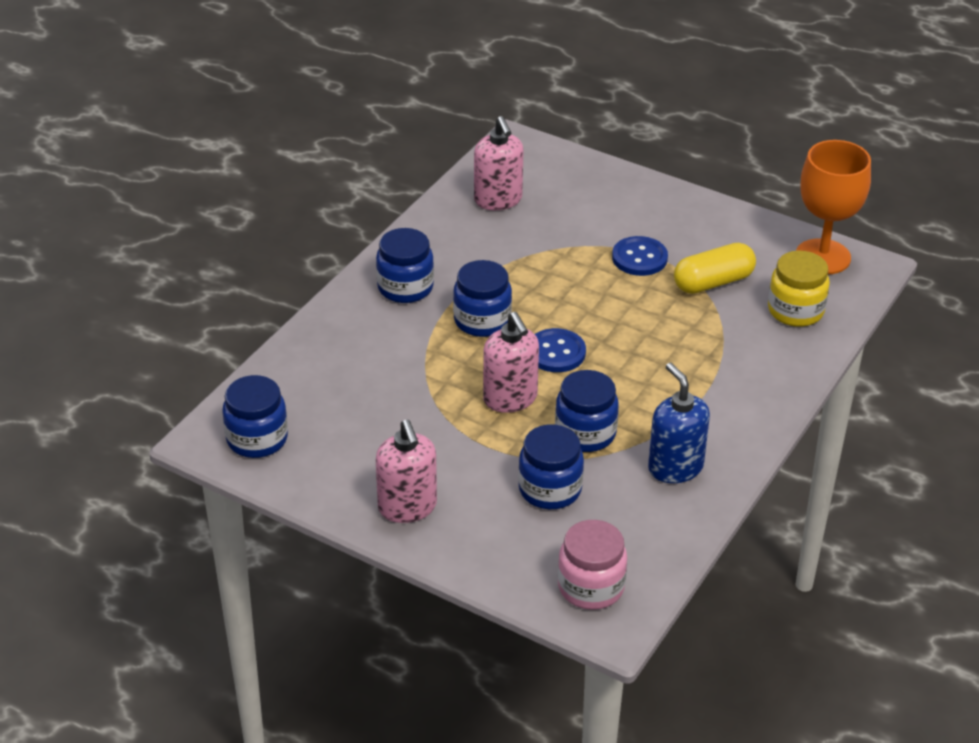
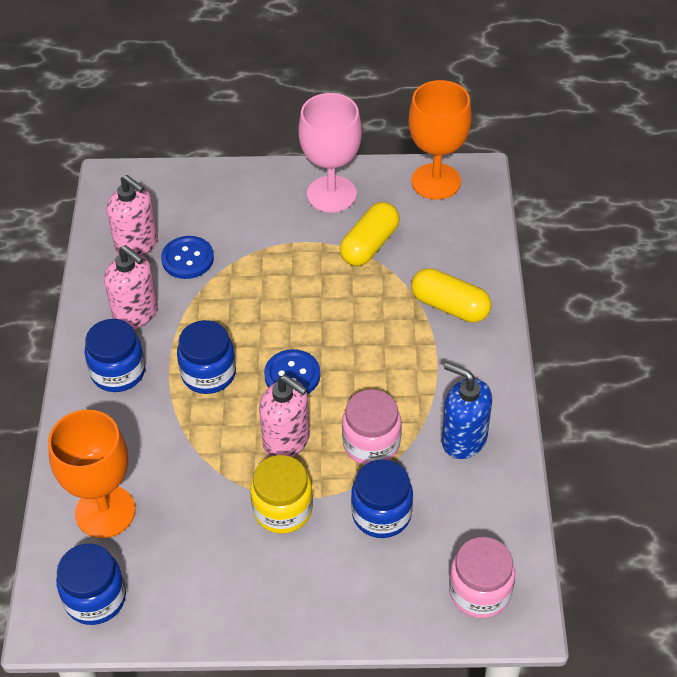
camera: 30 degrees left, 10 degrees up
(313, 382) = (105, 511): none -> orange goblet
(407, 507) = (277, 597): pink soap dispenser -> pink soap dispenser (136, 314)
(585, 433) = (371, 443): blue jar -> pink jar
(639, 258) = (295, 249): blue button -> blue button (187, 259)
(710, 229) = (331, 194): none -> pink goblet
(751, 360) = (450, 306): none -> yellow capsule
(795, 311) = (450, 242): yellow jar -> yellow jar (282, 509)

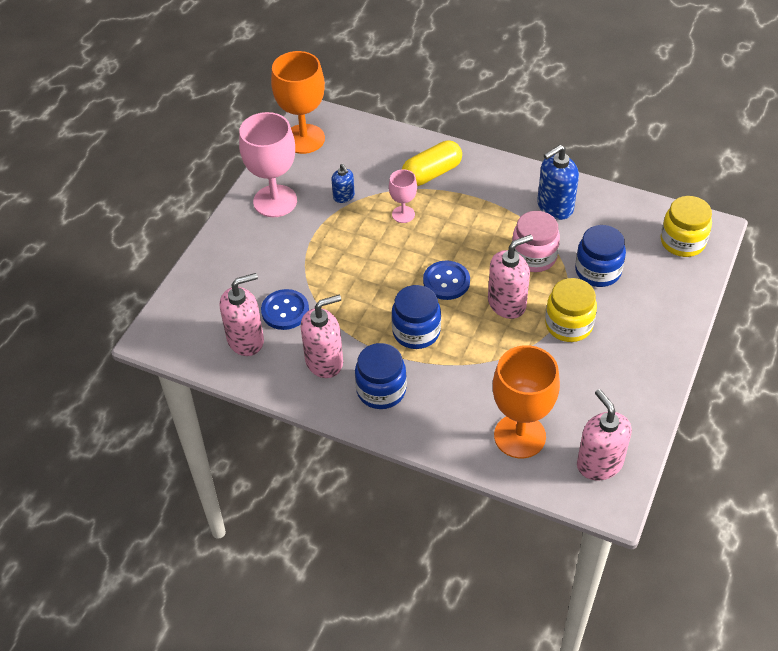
camera: 65 degrees left, 0 degrees up
(95, 598) = (599, 463): blue jar -> pink soap dispenser
(369, 245) = (344, 196): yellow capsule -> blue soap dispenser
(372, 304) = (403, 214): none -> pink goblet
(480, 592) = (682, 242): pink jar -> yellow jar

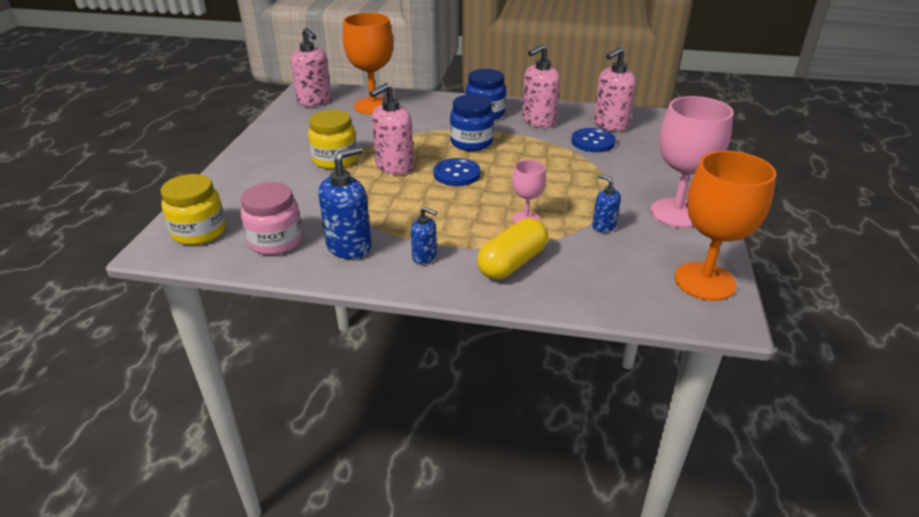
camera: 165 degrees right, 15 degrees down
(496, 188) = (424, 257): none -> blue soap dispenser
(534, 257) = (371, 201): pink jar -> pink jar (276, 241)
(598, 271) = (302, 197): blue jar -> none

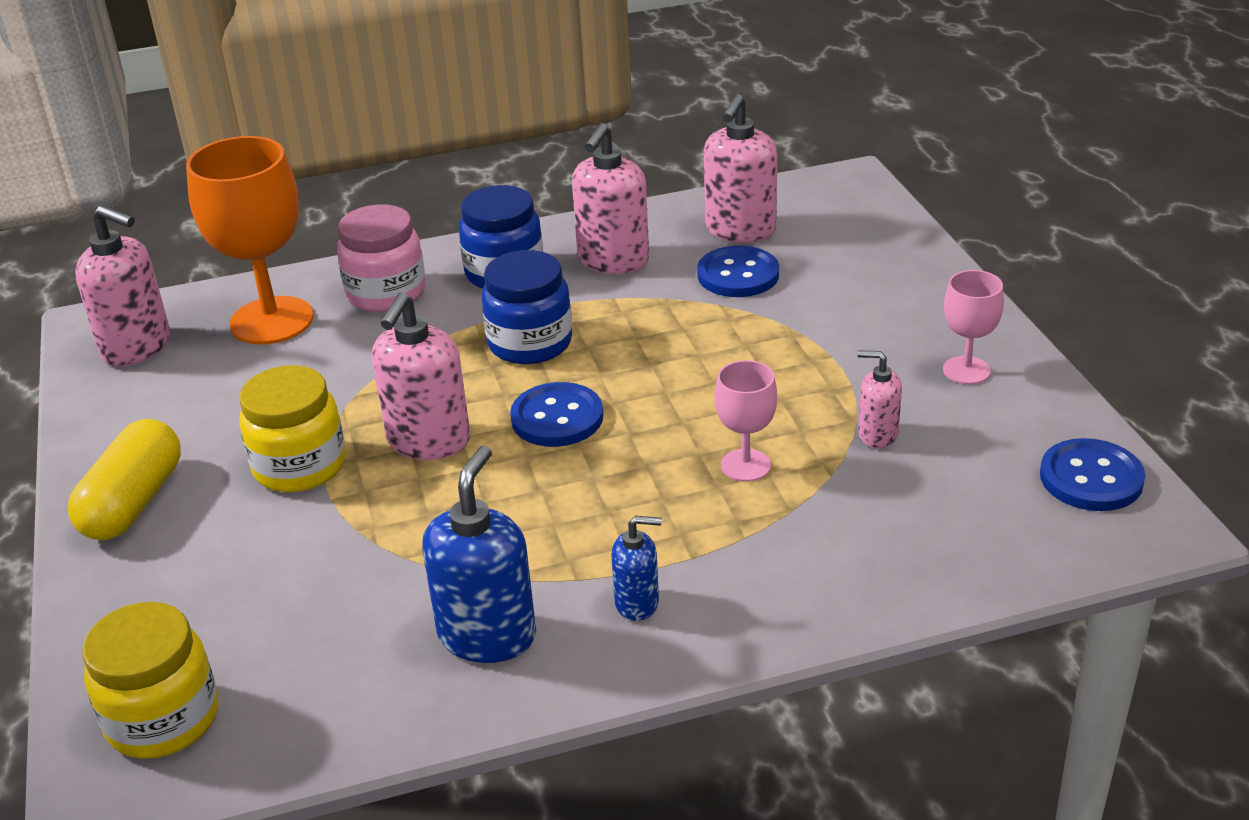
camera: 25 degrees left, 0 degrees up
(276, 241) = (338, 678): pink jar -> pink jar (386, 293)
(512, 263) = (789, 557): yellow capsule -> yellow capsule (133, 503)
(603, 226) = (877, 435): blue soap dispenser -> pink soap dispenser
(676, 213) = (966, 370): pink goblet -> pink goblet, size x0.52
(704, 281) = (1091, 478): orange goblet -> blue button

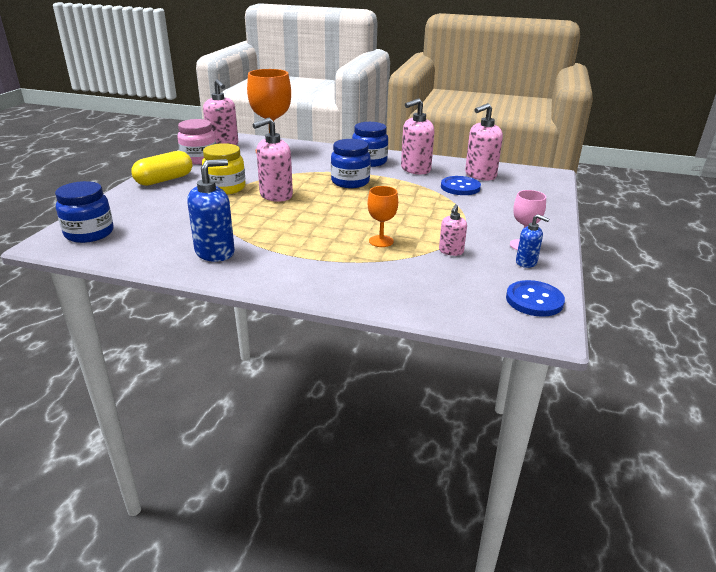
camera: 30 degrees right, 5 degrees down
(163, 719) = (89, 233): yellow jar -> blue jar
(386, 293) = (320, 155): pink jar -> pink jar (199, 159)
(557, 418) = (329, 204): blue button -> none
(637, 603) = (279, 264): blue soap dispenser -> blue soap dispenser (526, 262)
(745, 465) = (381, 241): pink goblet -> orange goblet
(877, 435) = (451, 251): pink soap dispenser -> pink soap dispenser turned 120 degrees counterclockwise

